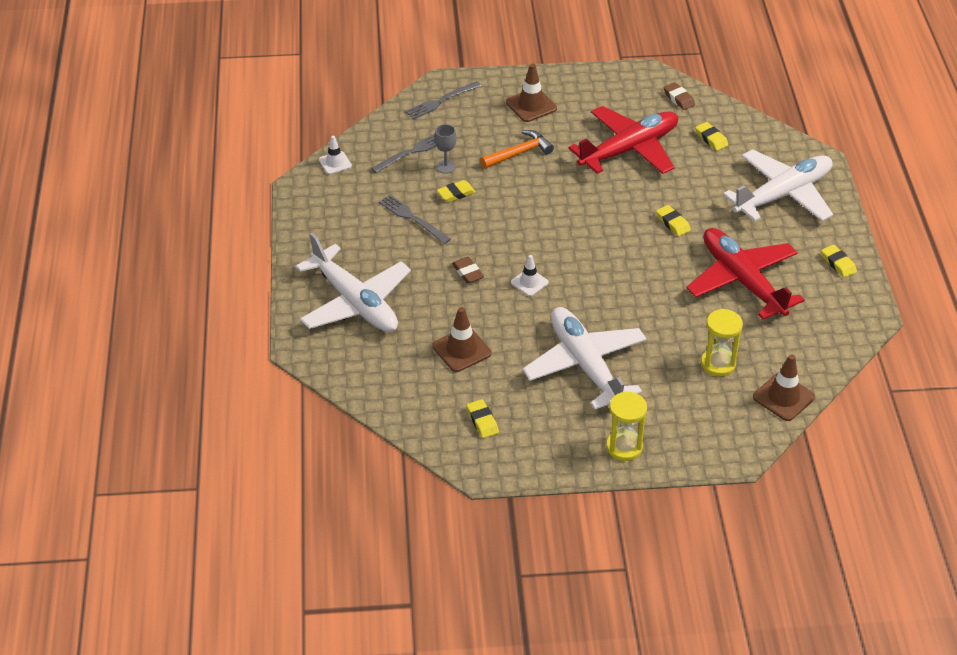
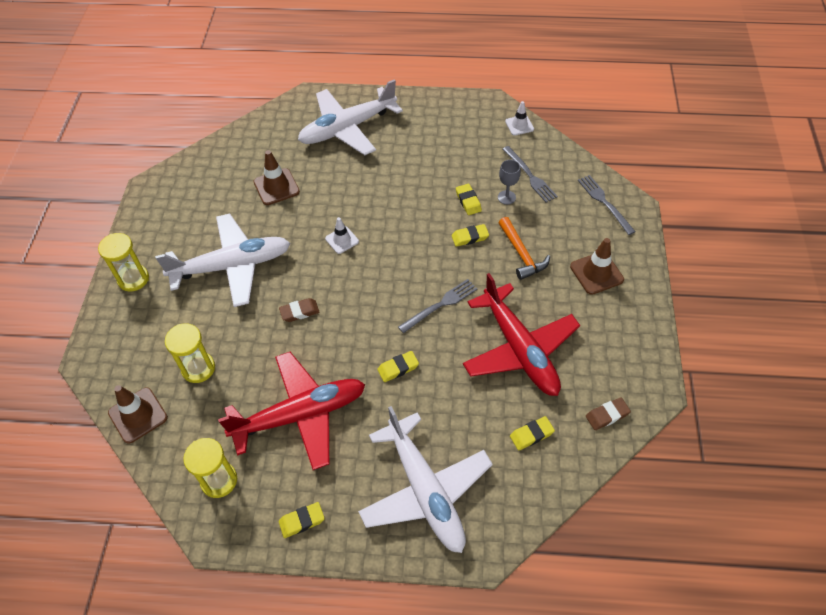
camera: 100 degrees right, 10 degrees up
(412, 218) = (440, 169): grey fork -> grey fork (440, 305)
(467, 272) = (364, 199): brown eraser -> brown eraser (299, 312)
(482, 421) = (197, 192): yellow eraser -> yellow eraser (470, 237)
(824, 323) = (219, 480): none -> yellow hourglass

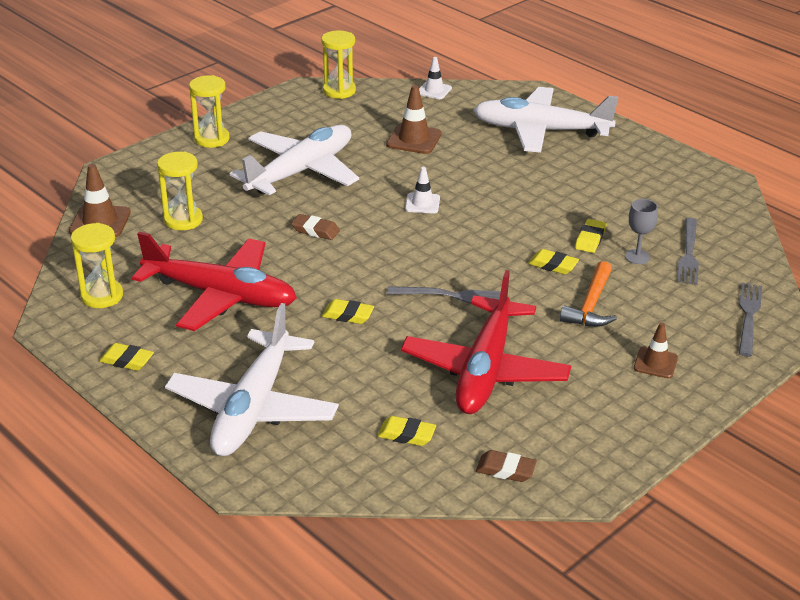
camera: 40 degrees right, 20 degrees down
(177, 174) = (339, 91): none -> yellow hourglass
(232, 266) = (301, 171): white plane -> white plane turned 75 degrees counterclockwise
(519, 125) = (734, 211): white traffic cone -> white traffic cone (434, 90)
(596, 273) = (655, 363): brown traffic cone -> brown traffic cone, size x0.65

